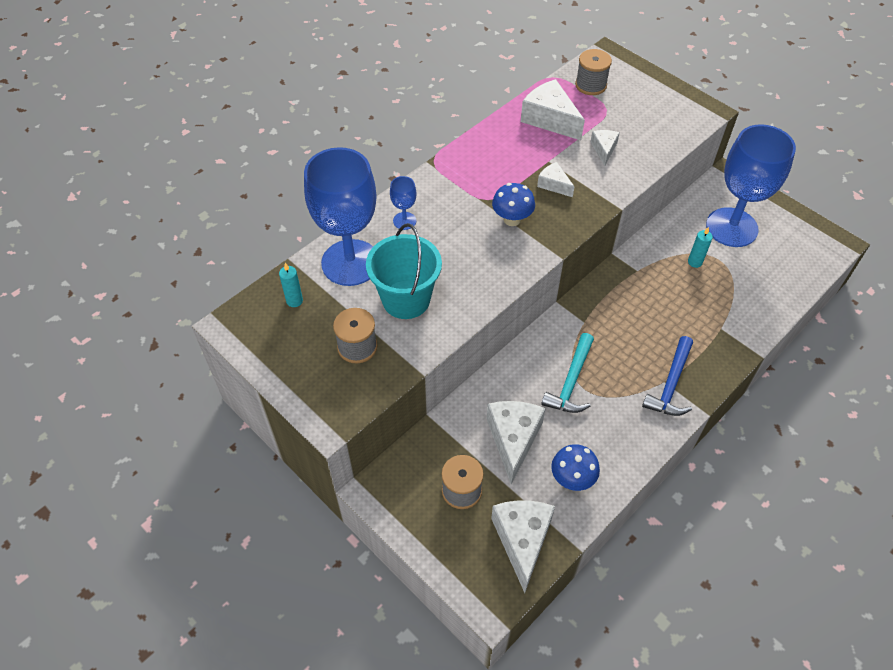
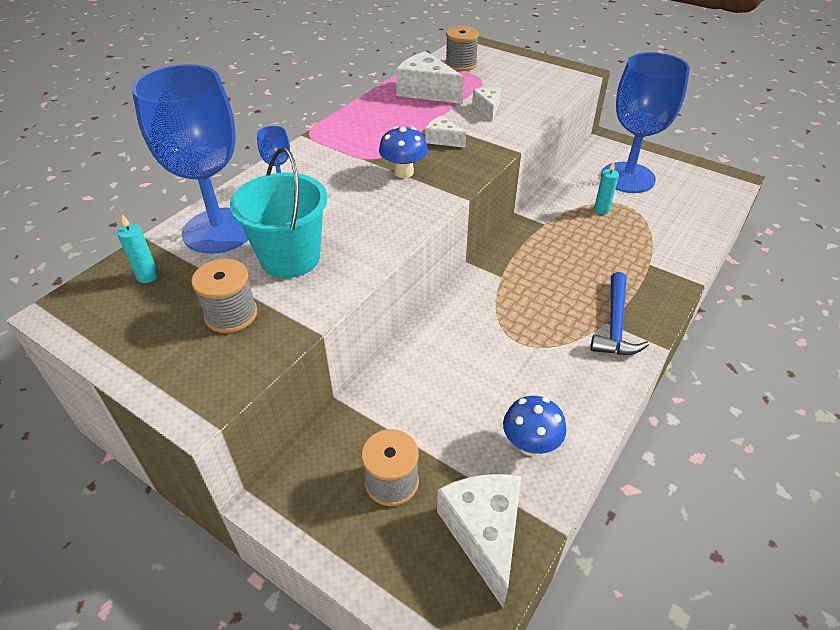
camera: 10 degrees left, 10 degrees down
(513, 439) = (447, 410): white cheese -> none
(571, 381) = (502, 337): turquoise hammer -> none

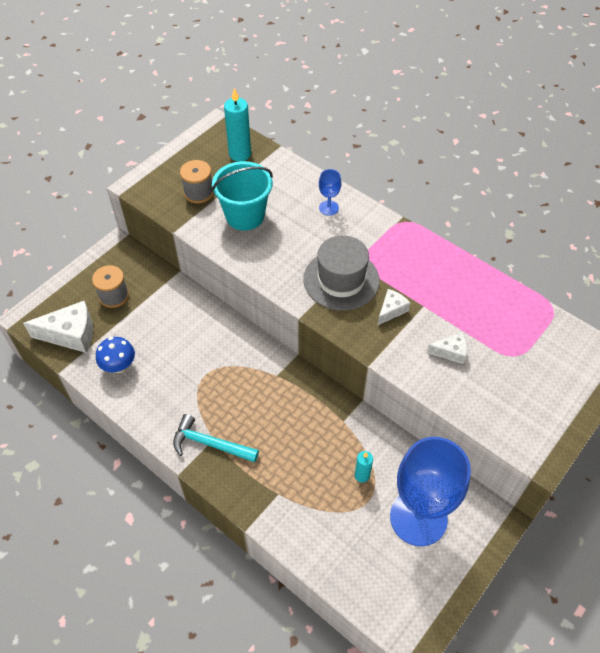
camera: 95 degrees right, 10 degrees up
(147, 276) = (240, 154): turquoise candle -> turquoise candle, size x1.77
(219, 230) = (279, 180): blue goblet -> none
(403, 172) = (341, 280): blue mushroom -> grey hat
(426, 91) = (484, 306): white cheese -> none
(461, 64) = (550, 341): grey spool -> none
(615, 324) = (210, 444): blue hammer -> turquoise hammer

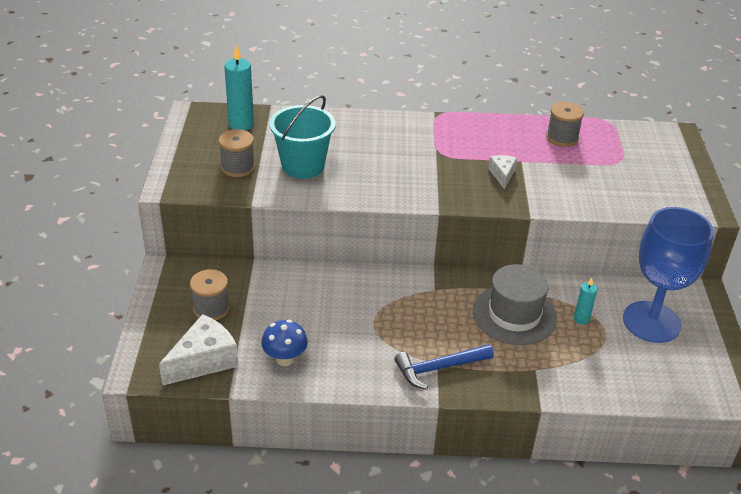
camera: 40 degrees left, 15 degrees down
(210, 444) = (439, 368): turquoise hammer -> blue hammer
(328, 208) = (368, 130): blue goblet -> none
(341, 280) = (439, 173): grey hat -> grey hat (514, 314)
(450, 352) = (576, 180): white cheese -> none
(487, 302) = (562, 137): none -> grey spool

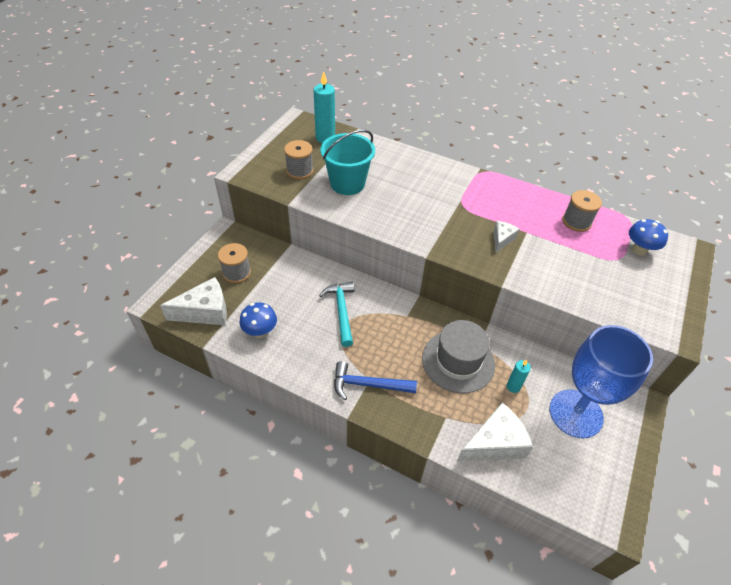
camera: 25 degrees right, 10 degrees up
(362, 309) = (341, 311): none -> turquoise hammer
(595, 375) = (494, 443): none -> white cheese
(634, 147) = (639, 250): none -> blue mushroom

